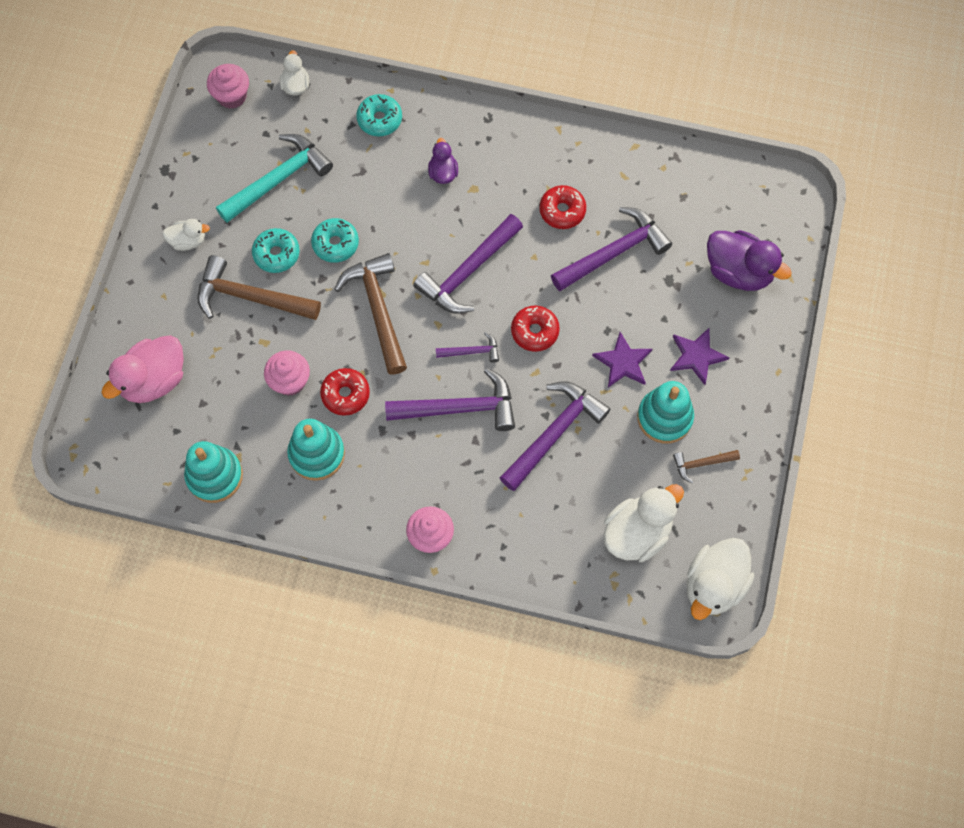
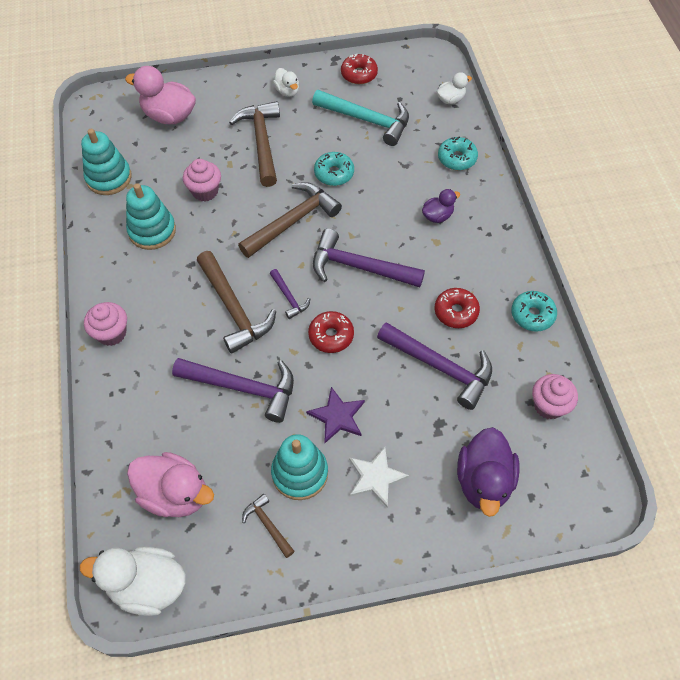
camera: 65 degrees right, 10 degrees down
(232, 96) = (417, 69): pink cupcake -> pink cupcake (548, 405)
(276, 254) = (305, 143): turquoise donut -> turquoise donut (532, 315)
(345, 394) = (210, 229): red donut -> red donut (359, 74)
(459, 408) = (234, 309): purple hammer -> brown hammer
(637, 533) = (175, 494): white duck -> pink duck
(696, 356) = (376, 477): purple star -> white star

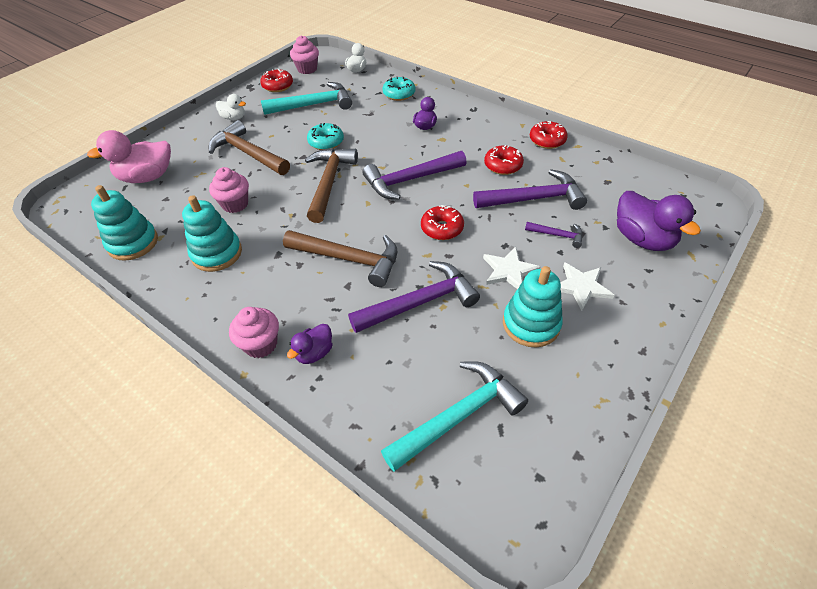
camera: 40 degrees left, 10 degrees down
(136, 368) = (314, 353): none -> purple duck
(147, 585) = (524, 506): white duck -> none
(175, 494) = (458, 416): pink duck -> turquoise hammer
(268, 525) = (554, 376): brown hammer -> none
(289, 298) = (383, 226): purple hammer -> purple hammer (557, 235)
(337, 416) = (509, 271): purple star -> white star
(532, 315) = (547, 140): turquoise donut -> red donut
(548, 405) = (618, 176): pink cupcake -> pink cupcake (307, 69)

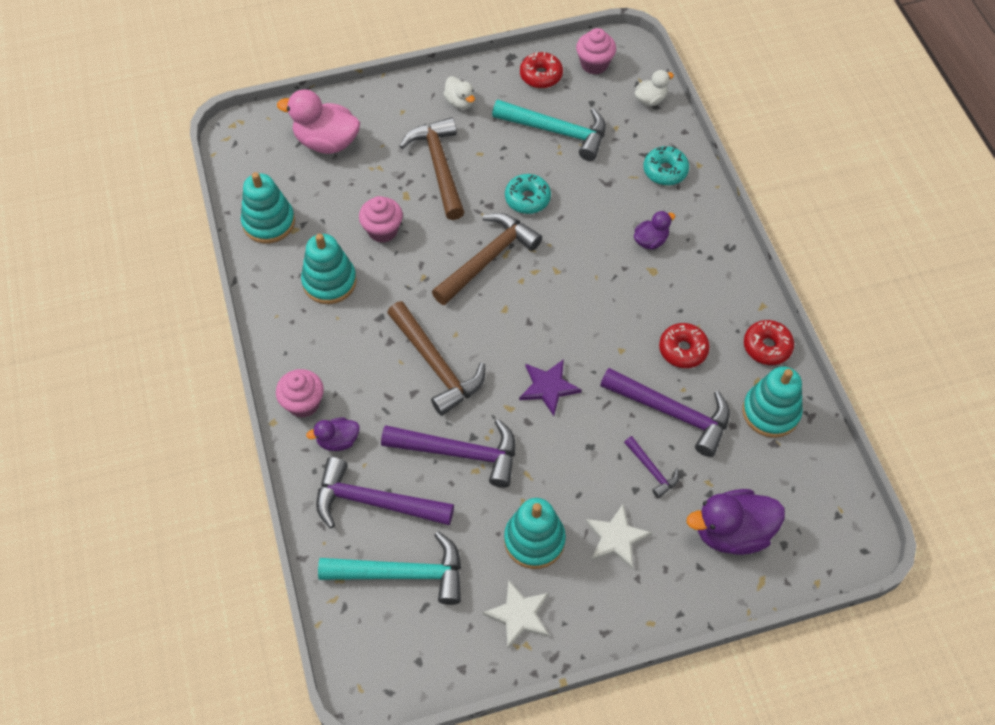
camera: 35 degrees right, 10 degrees up
(410, 180) = (569, 307): purple hammer -> purple hammer (374, 502)
(442, 228) = (548, 387): red donut -> purple star
(509, 271) = (567, 476): white star -> white star (519, 615)
(586, 168) = (770, 412): none -> turquoise stacking toy
(642, 239) = (732, 532): purple duck -> purple duck turned 75 degrees clockwise

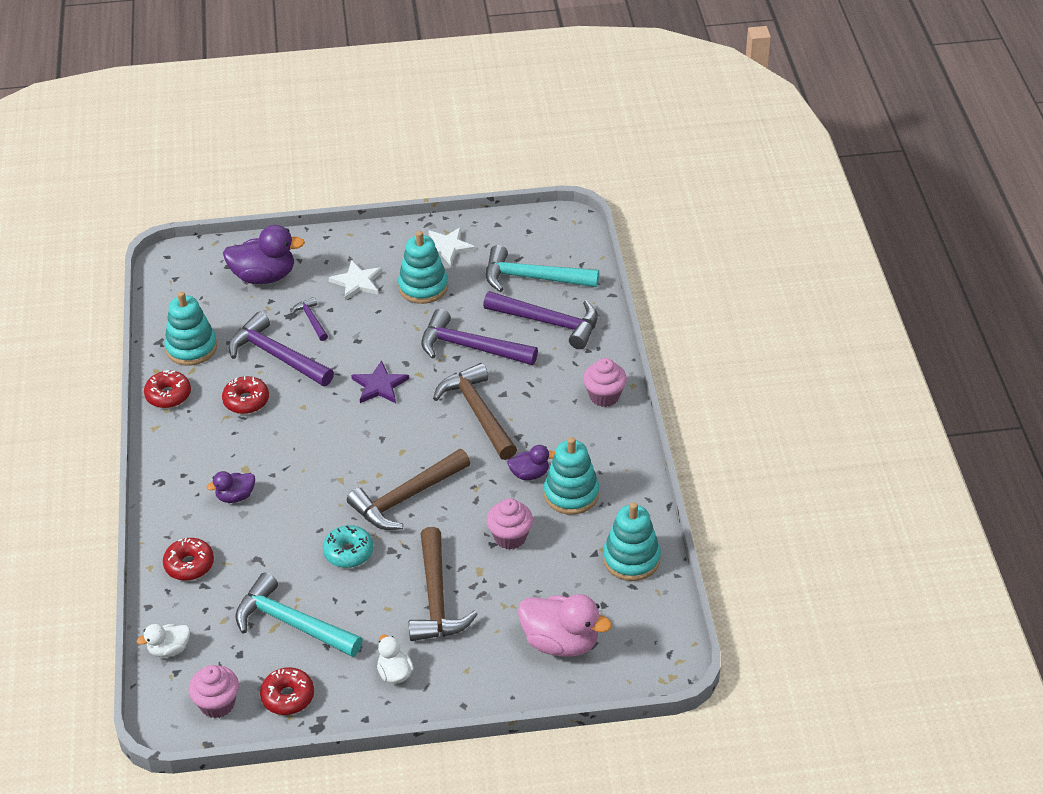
camera: 170 degrees left, 15 degrees down
(338, 441) = (575, 366): purple duck -> purple duck (530, 474)
(665, 171) = (189, 565): turquoise donut -> red donut

